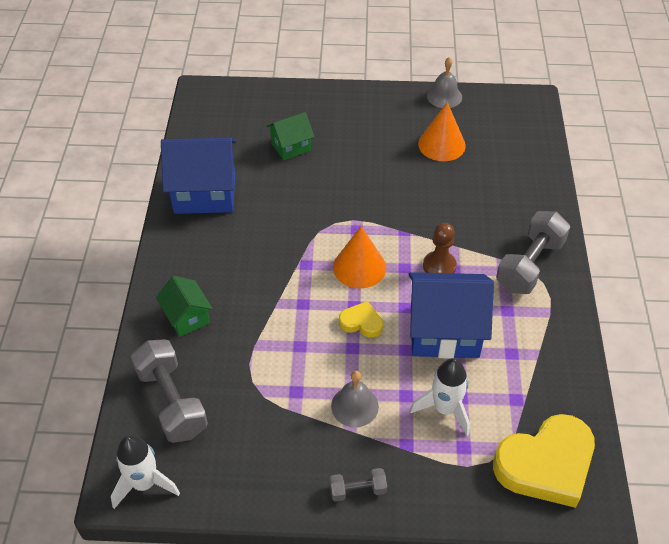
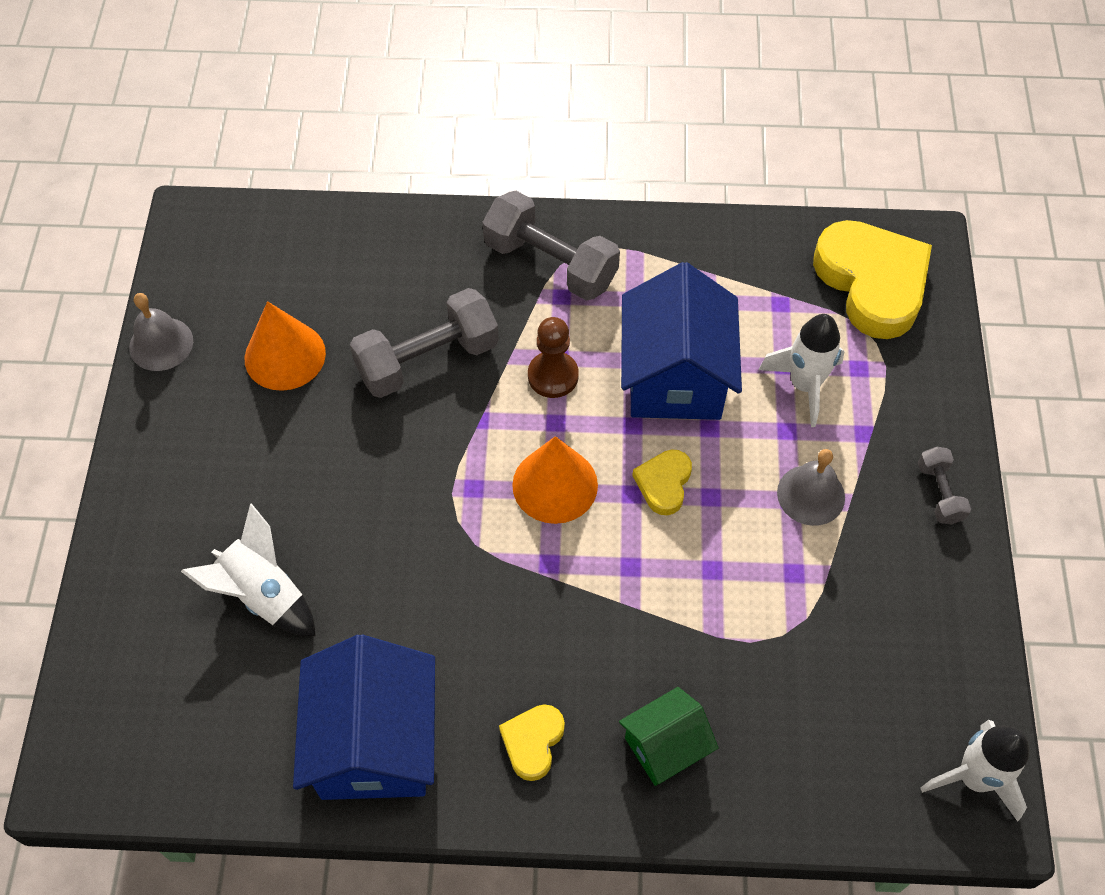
camera: 90 degrees left, 10 degrees up
(172, 401) = (830, 753): grey dumbbell -> grey dumbbell (427, 359)
(197, 257) = (533, 742): none -> yellow heart
(291, 147) = (263, 594): green house -> white rocket

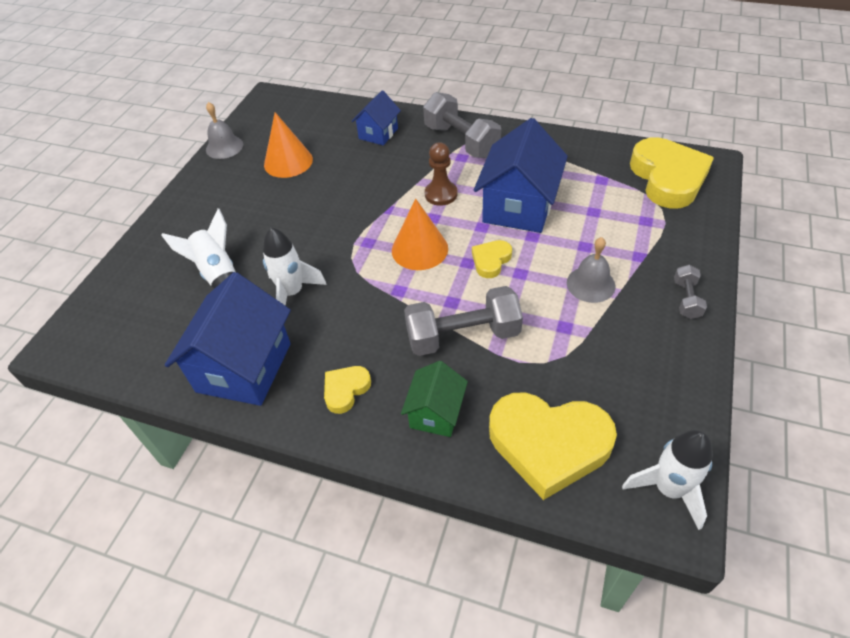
camera: 20 degrees right, 10 degrees down
(412, 270) = (378, 133): none -> blue house
(427, 359) = (368, 175): grey dumbbell -> grey dumbbell (463, 336)
(665, 746) = (436, 413): green house -> green house turned 60 degrees counterclockwise
(804, 385) = (604, 224): white rocket -> white rocket (292, 293)
(820, 754) = (548, 444): none -> yellow heart

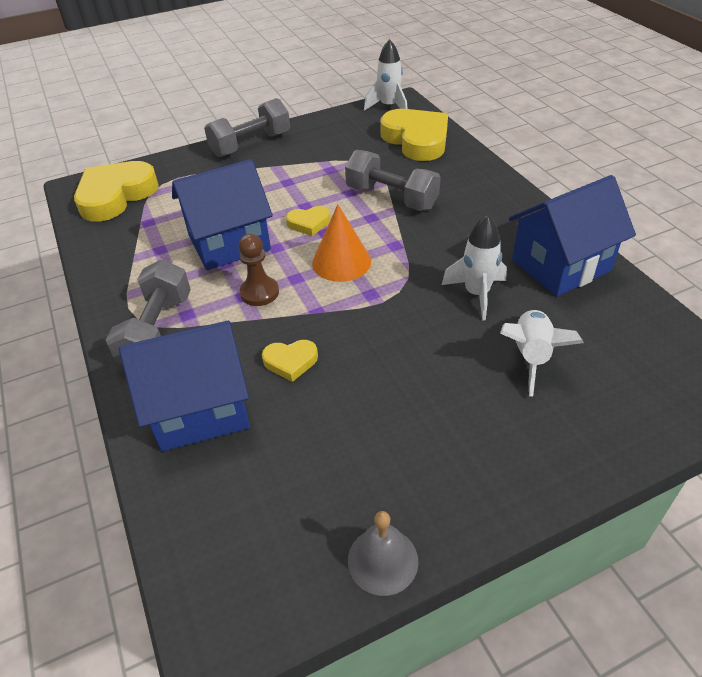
camera: 135 degrees left, 5 degrees down
(288, 162) = (334, 451): orange cone -> none
(345, 390) = (498, 214): yellow heart -> yellow heart (290, 362)
(378, 133) = (200, 409): blue house -> blue house, size x1.81
(436, 413) = (456, 177): green house -> none
(590, 284) = (279, 177): grey bell -> none
(686, 299) = (251, 144): grey dumbbell -> grey dumbbell, size x1.98

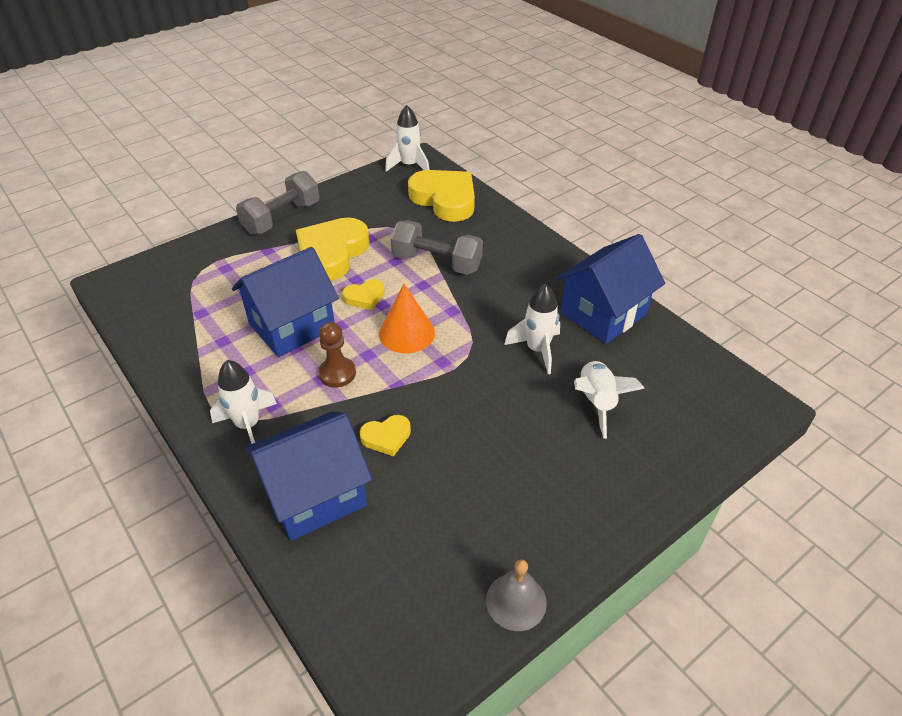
camera: 15 degrees left, 0 degrees up
(116, 196) = (156, 287): yellow heart -> yellow heart (332, 253)
(157, 331) = (248, 425): grey dumbbell -> white rocket

